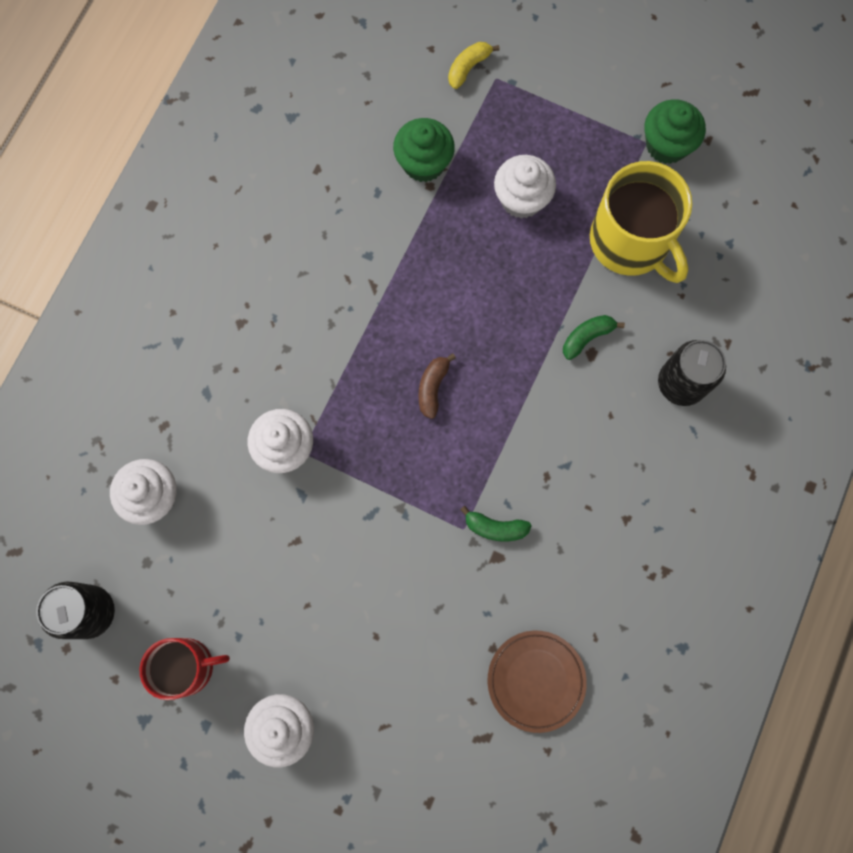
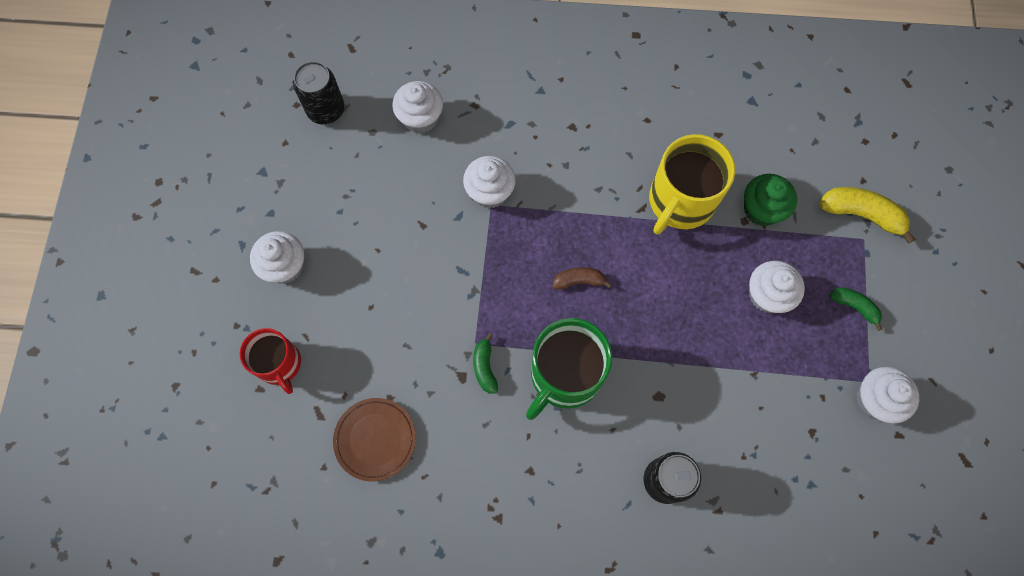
camera: 70 degrees right, 5 degrees down
(187, 666) = (308, 186): red mug -> red mug (279, 364)
(468, 68) = (861, 215): yellow banana -> yellow banana, size x1.69
(535, 443) = (565, 375): none -> green mug
(587, 337) = (671, 388): green banana -> green banana (854, 307)
(630, 242) = (772, 397): yellow mug -> yellow mug (680, 201)
(666, 145) = (875, 399): green cupcake -> white cupcake

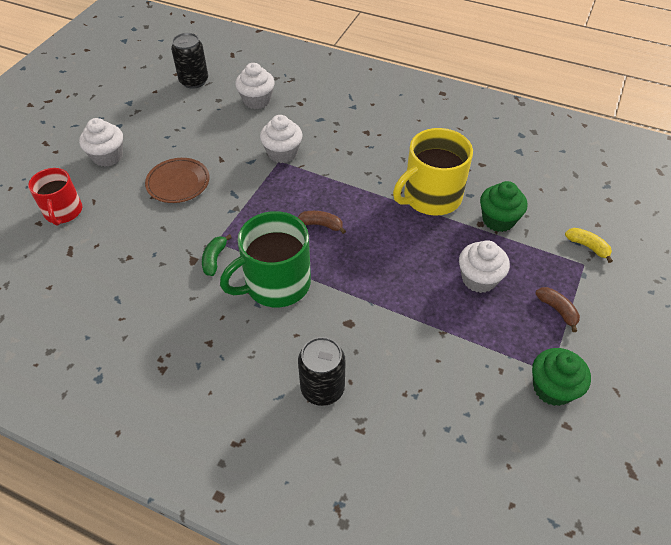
camera: 20 degrees right, 20 degrees down
(375, 439) = (100, 281): brown plate -> brown plate (178, 183)
(854, 307) = (557, 310): green banana -> brown banana
(861, 215) = (587, 246): yellow banana -> yellow banana, size x0.59
(875, 399) = (552, 388): white cupcake -> green cupcake

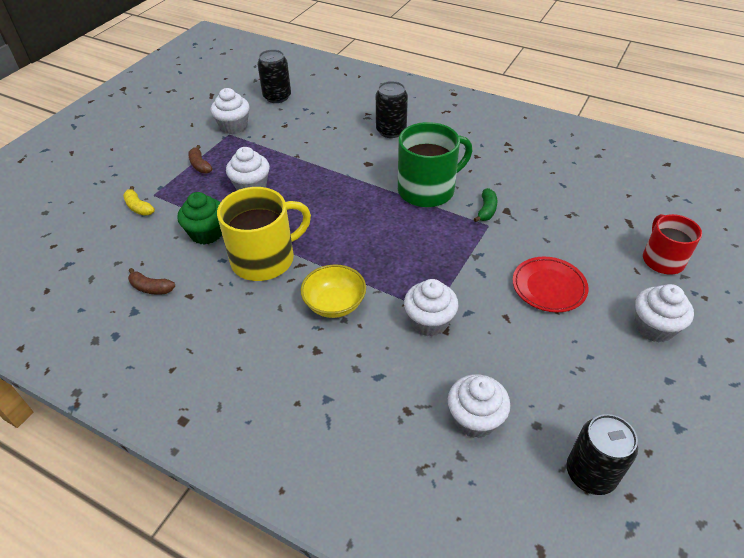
camera: 175 degrees left, 5 degrees down
(178, 183) = (549, 287): brown plate -> red plate
(321, 225) = (385, 236): brown banana -> brown banana (151, 288)
(359, 162) = (334, 304): none -> yellow bowl
(517, 470) = (277, 97): none -> black can
(552, 388) = (233, 126): green cupcake -> white cupcake

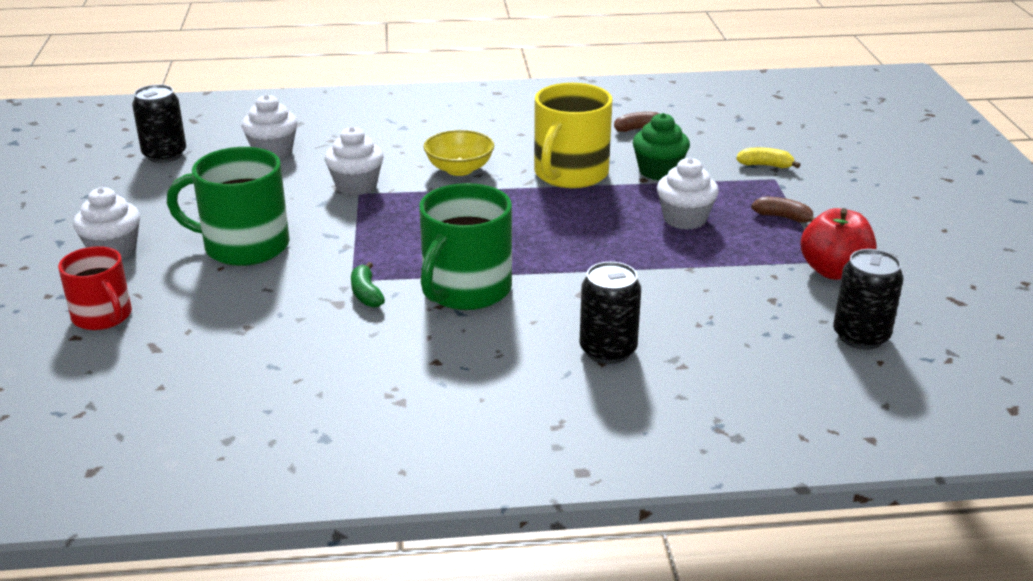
camera: 145 degrees right, 15 degrees down
(233, 126) = (834, 271): white cupcake -> red apple
(549, 287) = (244, 246): red plate -> green mug

